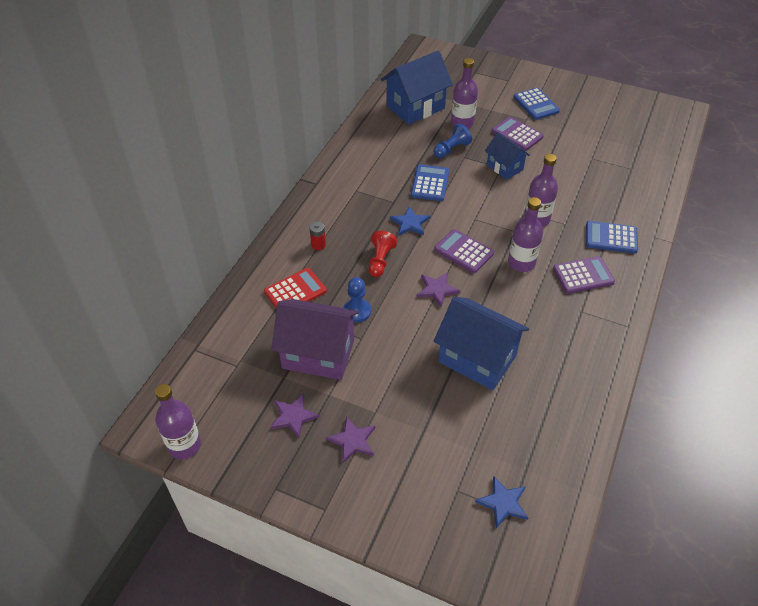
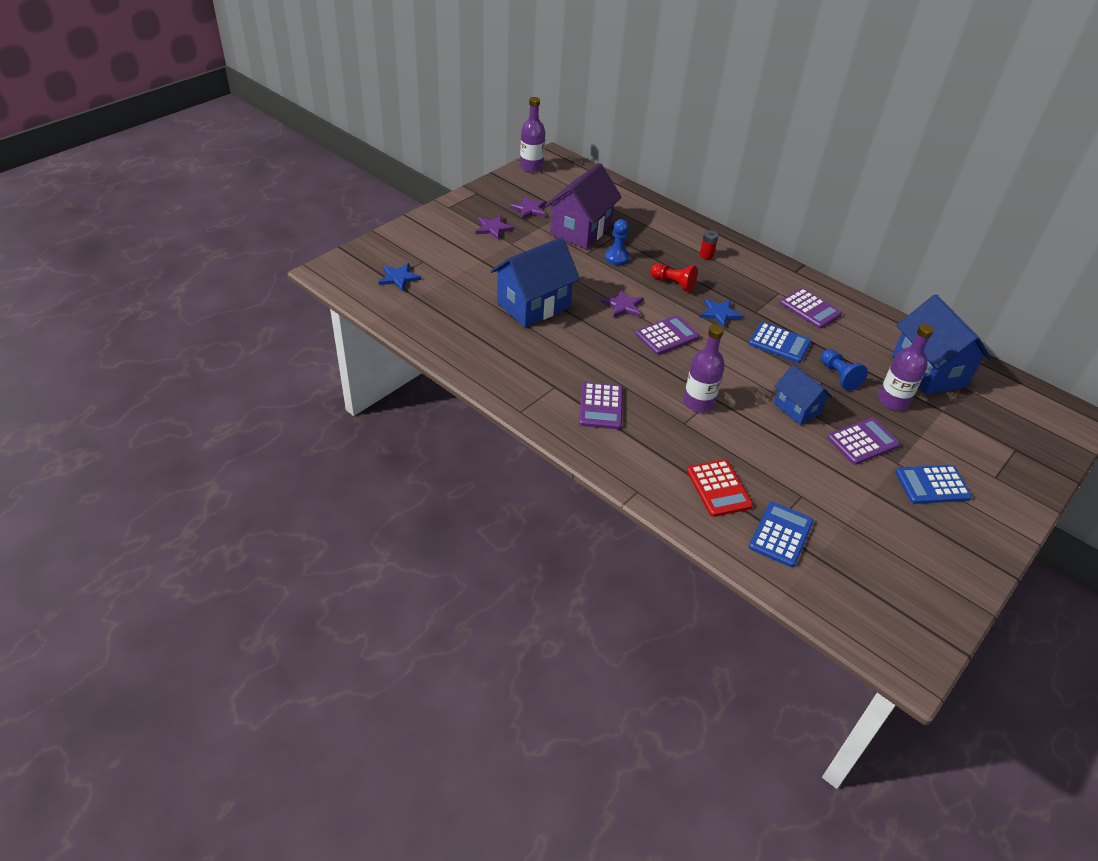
camera: 105 degrees right, 5 degrees down
(295, 291) = (653, 233): red calculator -> red calculator (718, 488)
(371, 170) = (810, 309): none -> purple calculator
(504, 167) = (796, 408): blue house -> blue house turned 75 degrees clockwise
(521, 263) = (636, 369): purple bottle -> none
(611, 237) = (649, 452): blue calculator -> blue calculator (781, 534)

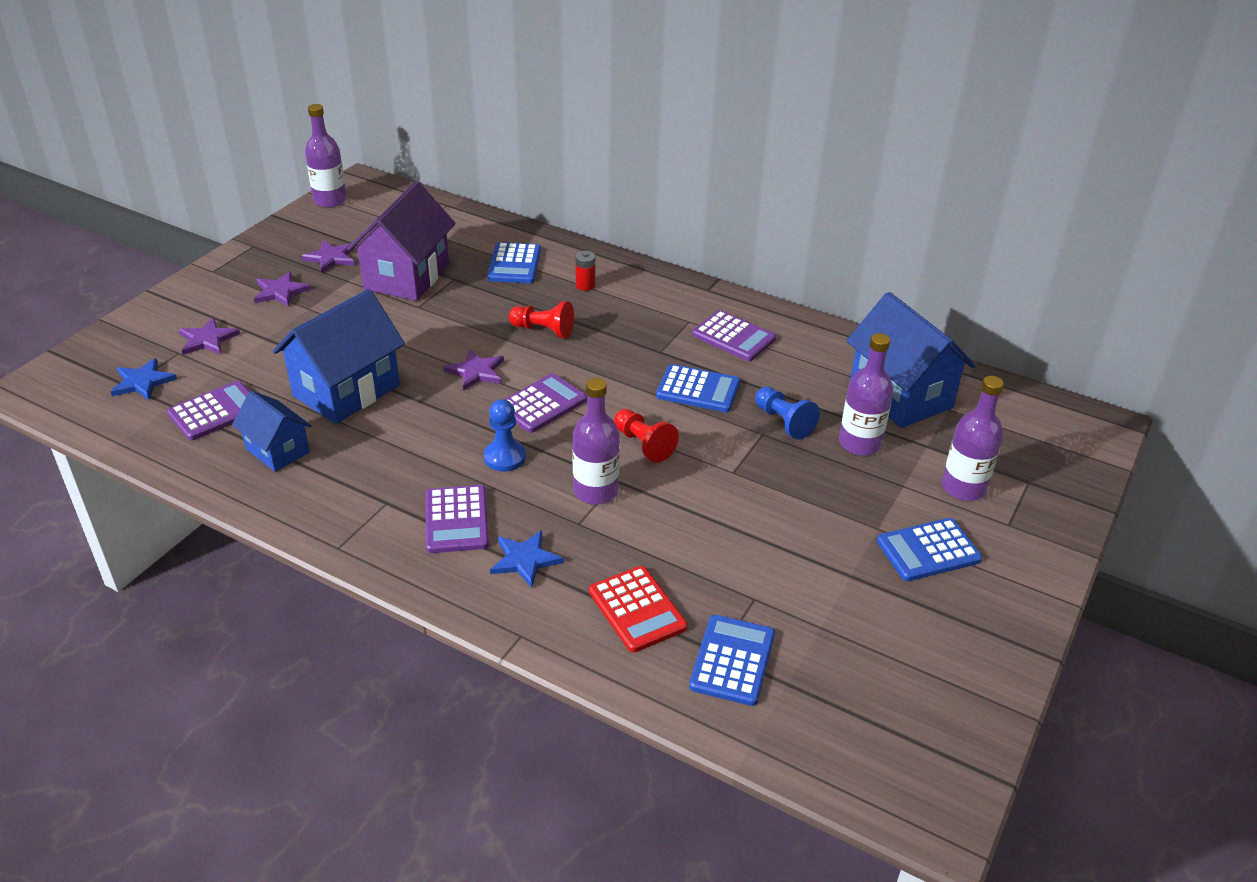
camera: 10 degrees left, 5 degrees down
(442, 255) = (207, 339): none -> purple star
(617, 257) = (461, 306): blue pawn -> blue pawn (505, 457)
(657, 232) = (514, 264): none -> blue calculator
(719, 313) = (611, 362): blue star -> blue star (525, 560)
(735, 376) = (643, 444): none -> red pawn
(796, 408) = (732, 476): blue house -> blue house (277, 450)
(863, 442) = (827, 507): purple calculator -> purple calculator (216, 412)
(965, 445) = (963, 488): none -> purple bottle

